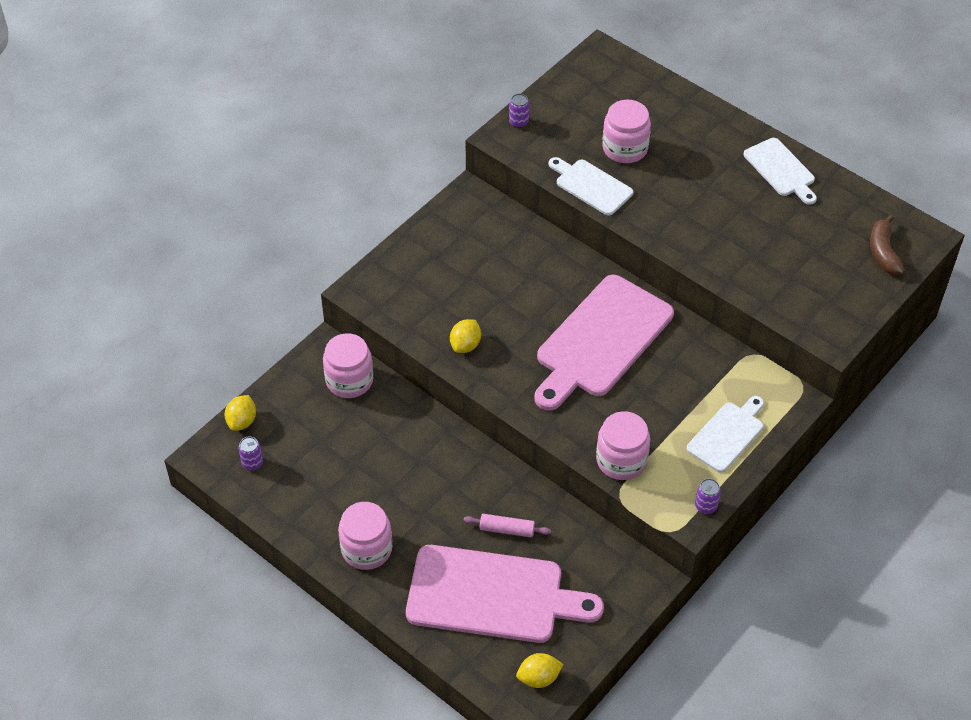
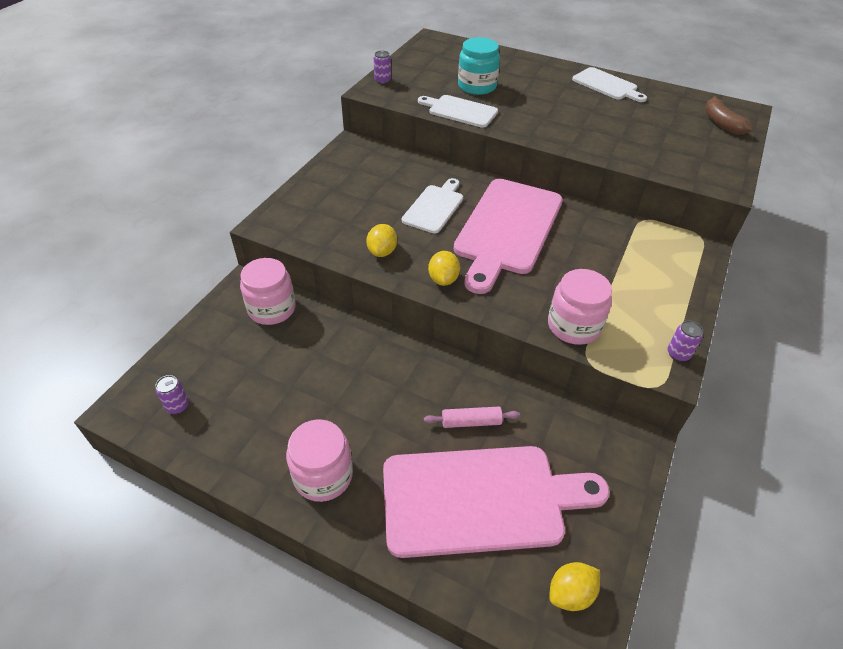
camera: 15 degrees left, 5 degrees down
(242, 421) = (163, 365): yellow lemon -> yellow lemon (443, 279)
(625, 148) = (477, 86): pink jar -> turquoise jar
(727, 435) = (660, 286): white cutting board -> white cutting board (434, 207)

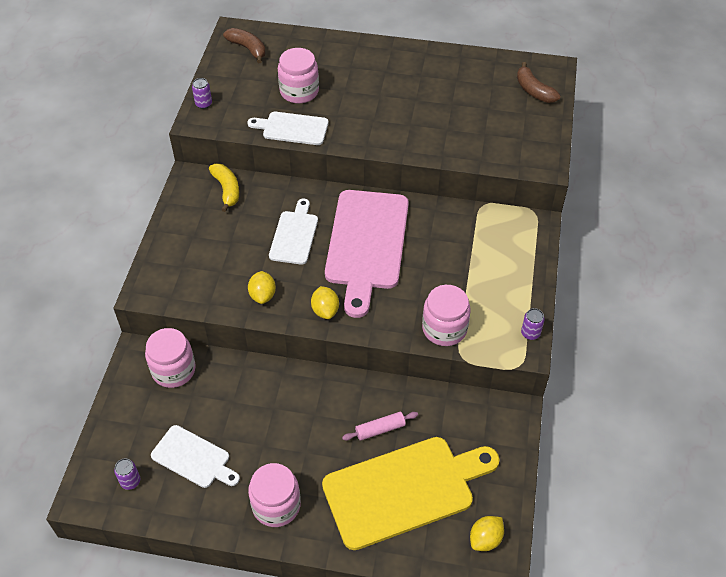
camera: 15 degrees left, 5 degrees up
(382, 159) = (227, 190): none -> yellow banana
(440, 51) = (248, 49): none -> brown banana
(477, 86) = (299, 91): turquoise jar -> pink jar
(480, 499) = (404, 490): pink cutting board -> yellow cutting board
(607, 85) = (423, 63): white cutting board -> white cutting board (193, 458)

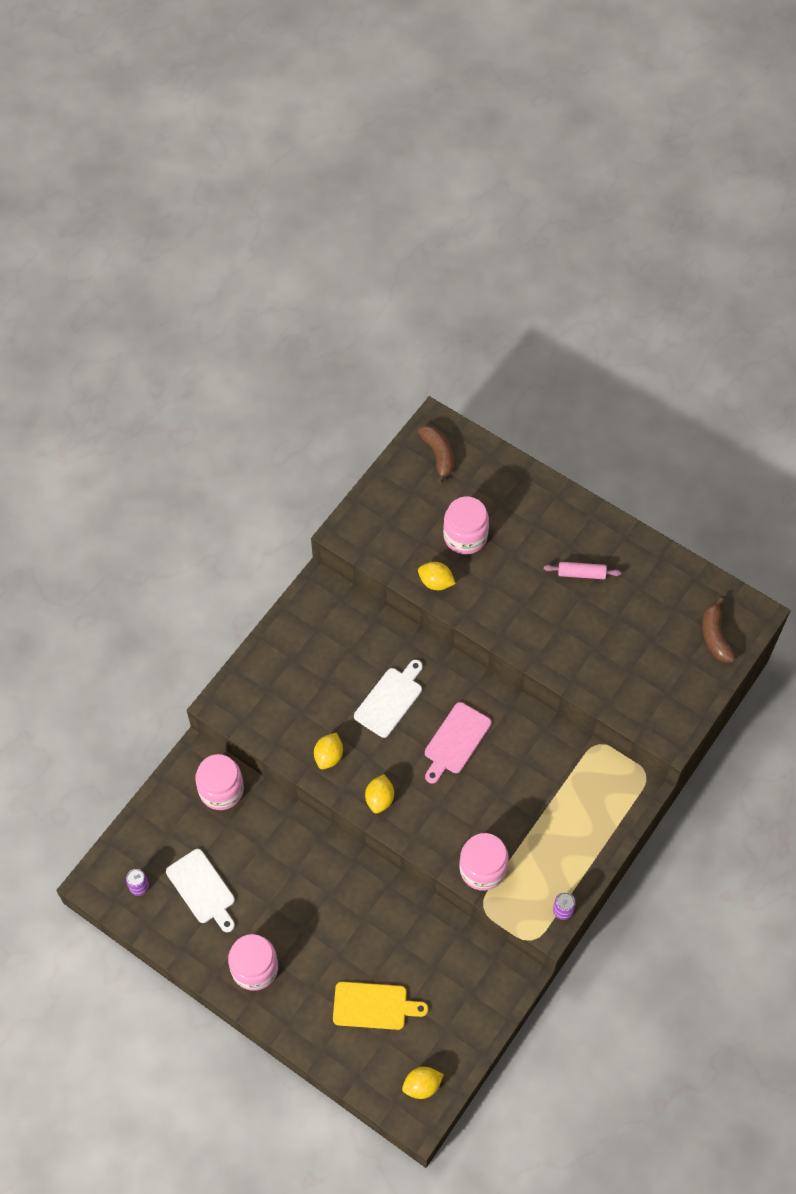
camera: 25 degrees right, 10 degrees up
(203, 104) = (361, 513): purple can -> none
(227, 190) = (348, 616): yellow banana -> none
(292, 128) = (436, 582): white cutting board -> yellow lemon
(367, 244) = (456, 741): pink cutting board -> pink cutting board, size x0.53
(380, 429) = (382, 937): pink rolling pin -> pink rolling pin (581, 573)
(404, 490) = (374, 1006): yellow cutting board -> yellow cutting board, size x0.53

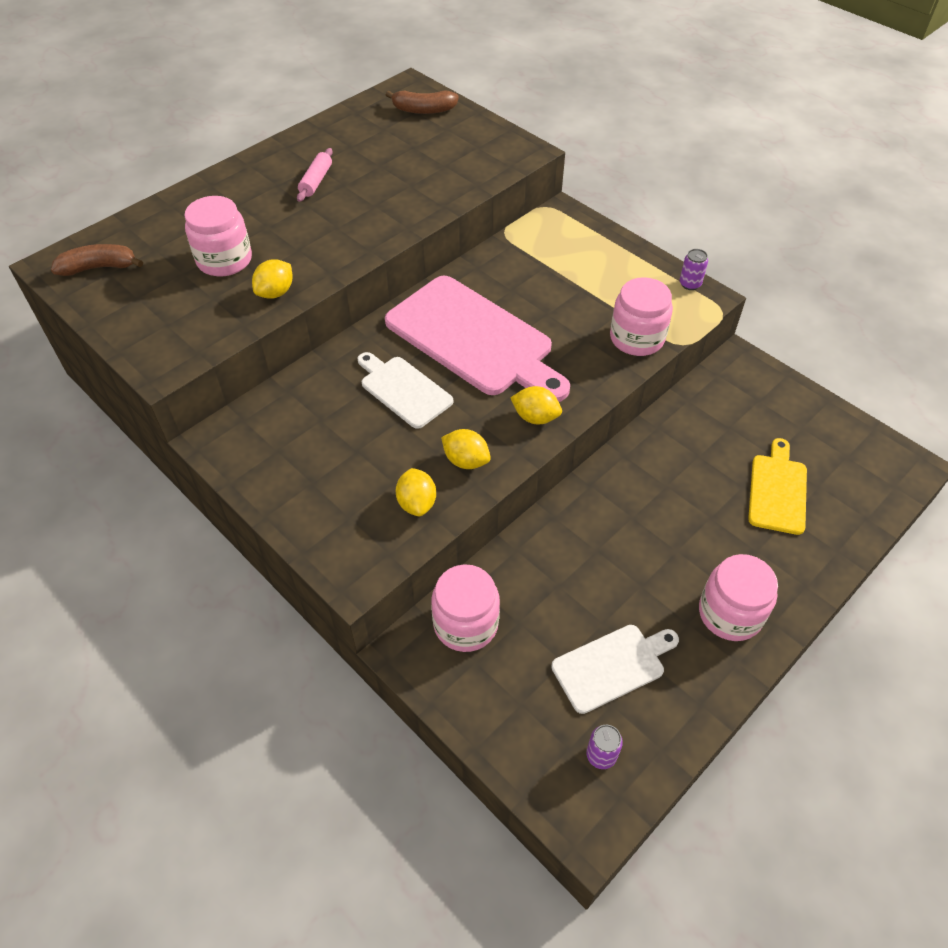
camera: 80 degrees left, 10 degrees down
(422, 1085) = (871, 458): yellow lemon -> yellow lemon (417, 503)
(456, 741) = (474, 339): pink cutting board -> pink cutting board, size x1.87

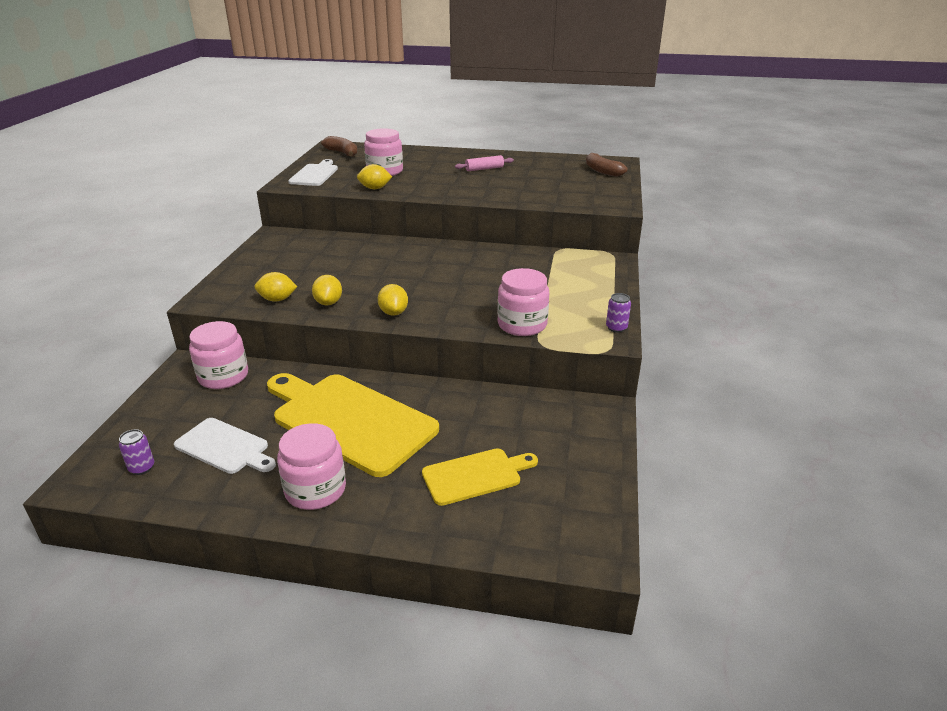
camera: 55 degrees right, 20 degrees down
(403, 390) = (369, 266): white cutting board -> white cutting board (315, 174)
(417, 503) = (277, 299): yellow lemon -> yellow lemon turned 45 degrees clockwise
(474, 339) = (442, 271): pink cutting board -> none
(635, 543) = (349, 420): none -> yellow cutting board

